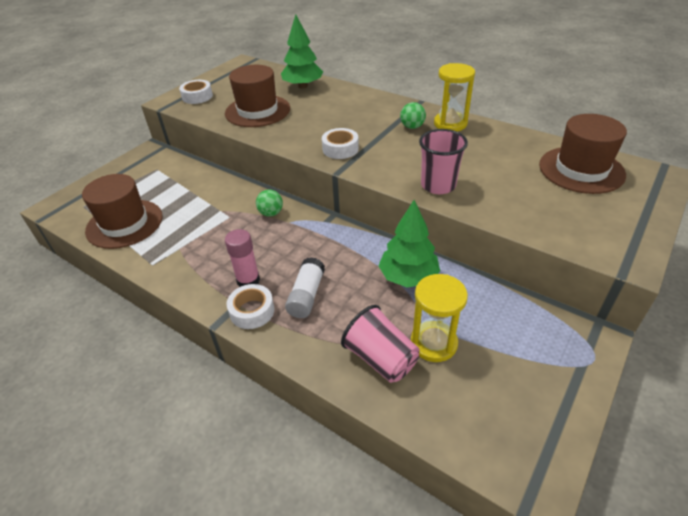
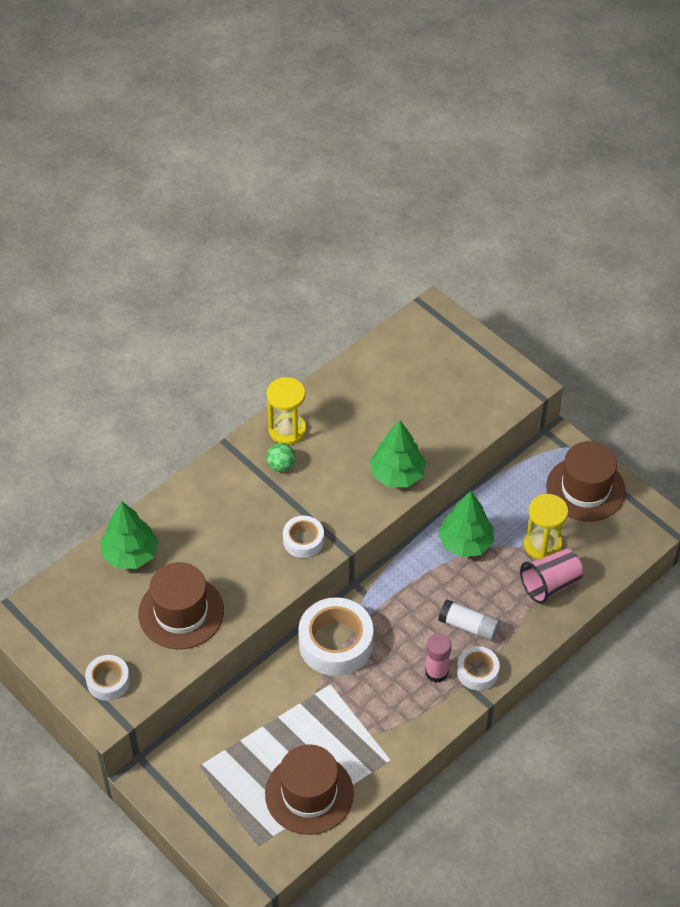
camera: 80 degrees left, 10 degrees up
(271, 213) = (335, 643): green ball -> white tape
(438, 185) = (397, 474): pink cup -> green tree
(581, 170) = (407, 360): brown hat -> brown hat (585, 489)

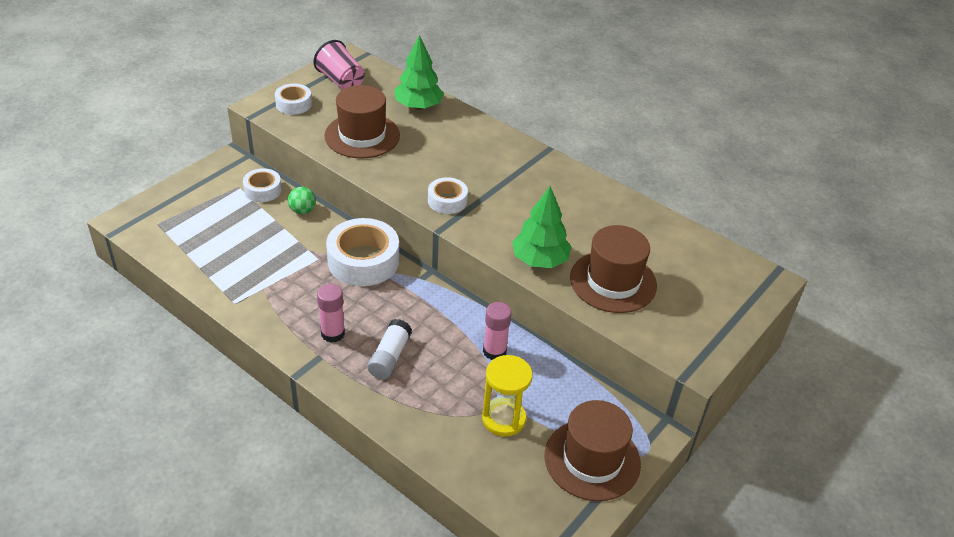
camera: 80 degrees right, 10 degrees down
(281, 465) = (531, 183): green ball -> green ball (302, 210)
(287, 430) = (574, 184): yellow hourglass -> none
(309, 793) = (204, 252): brown hat -> brown hat (613, 281)
(465, 542) = (494, 351): green tree -> pink glue stick
(477, 672) = (334, 365): white tape -> white tape (263, 190)
(550, 584) = (451, 427): pink cup -> pink cup (341, 81)

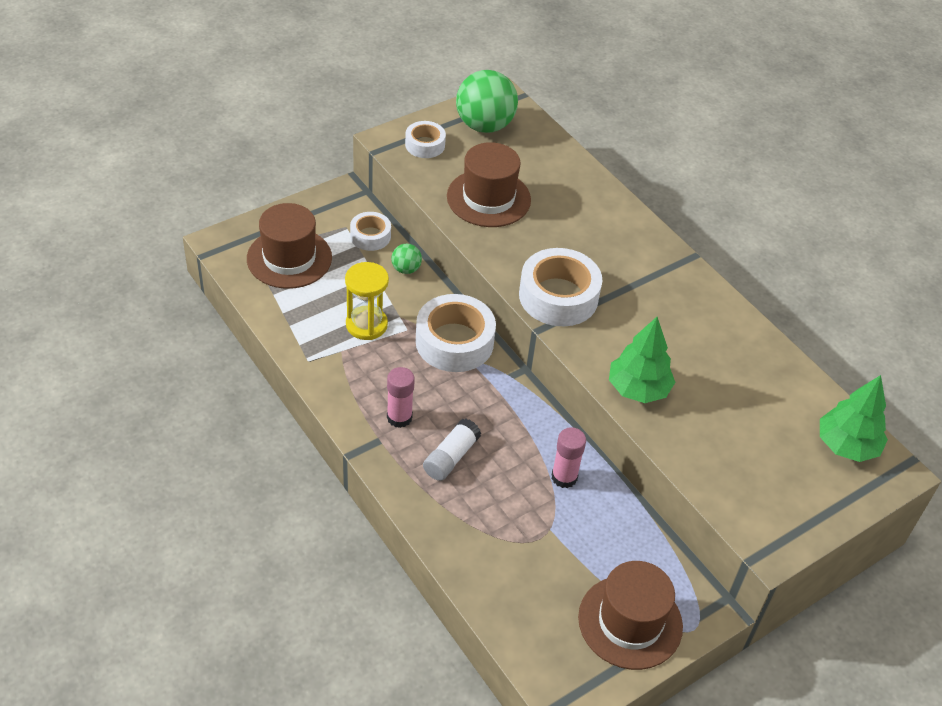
camera: 15 degrees right, 5 degrees up
(341, 81) = (484, 125): pink cup -> green ball
(418, 106) = (562, 173): green tree -> green tree (846, 445)
(447, 201) = (558, 296): white tape -> white tape, size x1.80
(503, 419) = (550, 554): yellow hourglass -> yellow hourglass (366, 325)
(613, 281) = (712, 432): brown hat -> brown hat (289, 258)

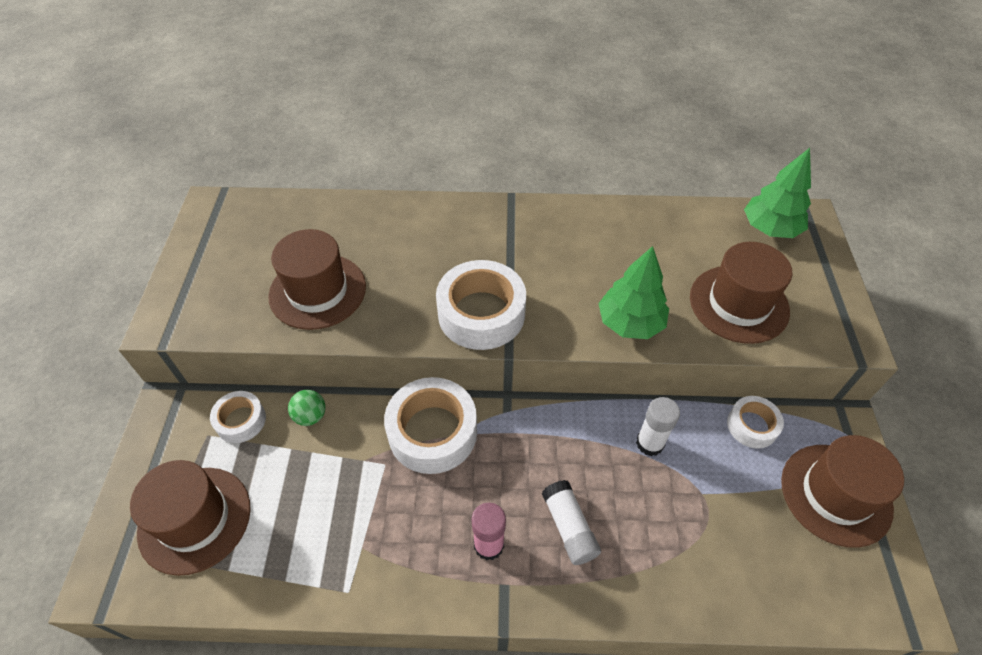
camera: 50 degrees left, 5 degrees up
(366, 325) = (348, 499): yellow hourglass -> none
(425, 145) = (200, 298): white tape -> white tape (752, 426)
(484, 125) = (228, 238): green ball -> none
(564, 477) = (649, 443): pink glue stick -> white glue stick
(730, 453) = (738, 304): none -> brown hat

